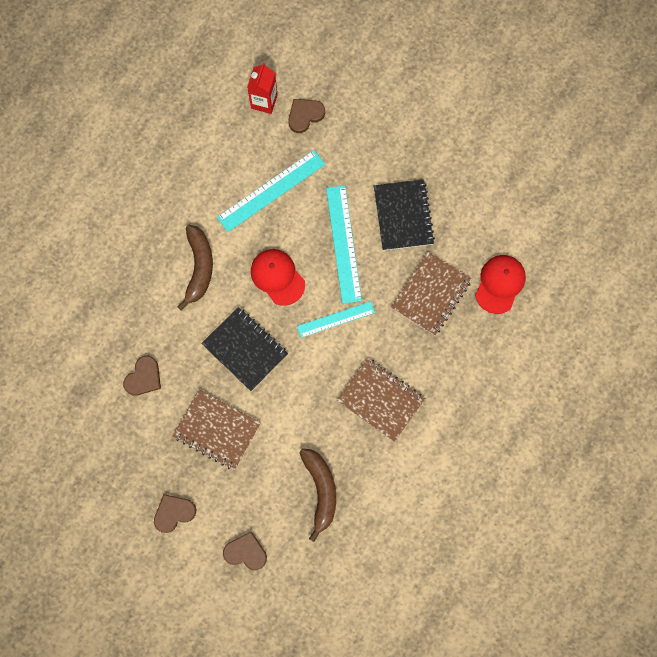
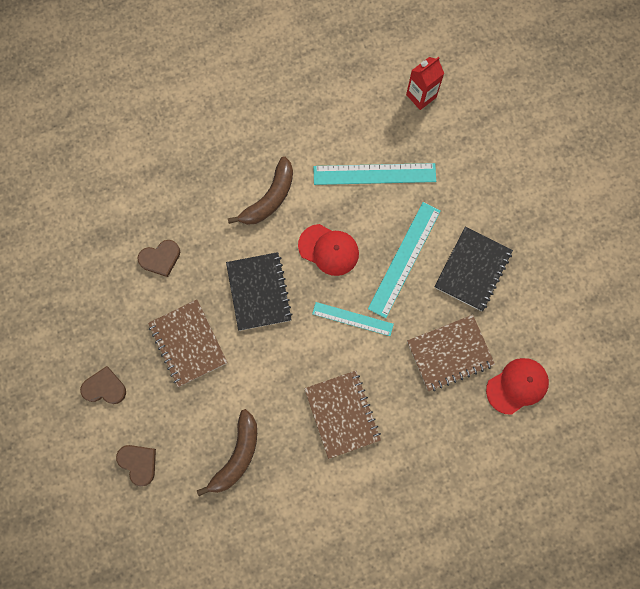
camera: 35 degrees right, 0 degrees up
(277, 277) = (328, 250): red cap -> red cap turned 120 degrees clockwise
(305, 115) = (447, 129): brown heart -> none

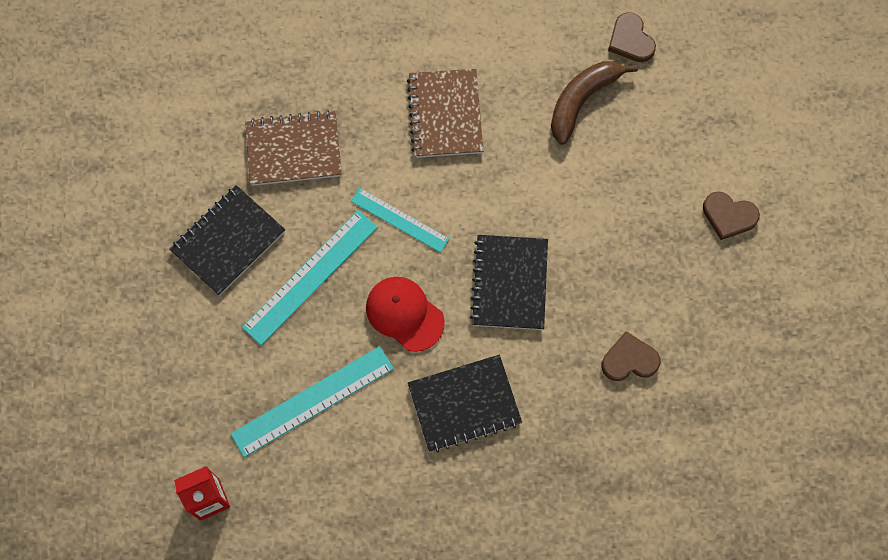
camera: 165 degrees left, 5 degrees down
(138, 463) = (700, 121): brown heart -> brown heart (630, 40)
(188, 343) = (614, 242): brown notebook -> none
(269, 198) = (464, 404): brown banana -> black notebook
(374, 174) = (312, 401): turquoise ruler -> turquoise ruler turned 45 degrees counterclockwise
(517, 386) = (227, 94): red cap -> none

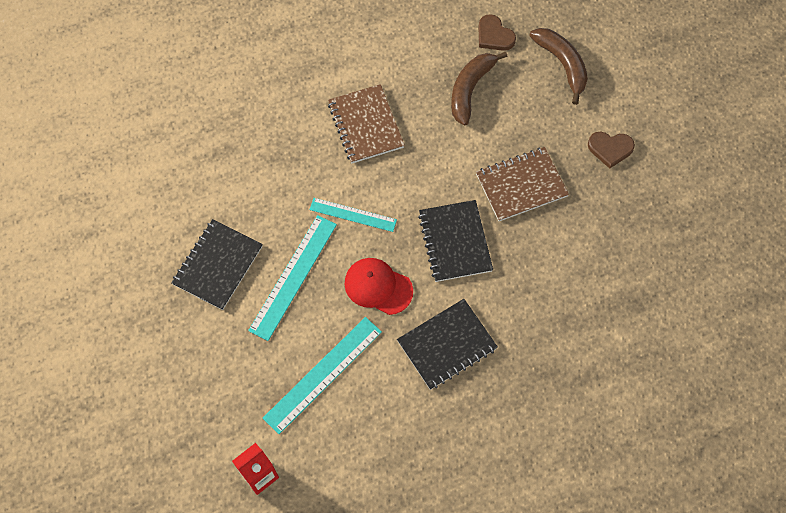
camera: 15 degrees left, 5 degrees down
(293, 150) = (251, 181): brown notebook -> brown notebook (521, 185)
(629, 360) = (567, 277): brown heart -> none
(702, 96) = (562, 64): none -> brown banana

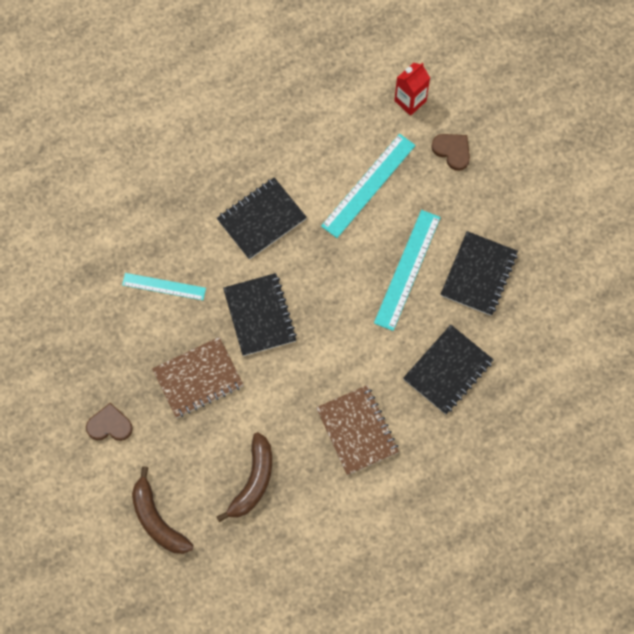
camera: 175 degrees right, 5 degrees up
(267, 173) = (448, 370): none -> black notebook
(353, 215) = (359, 334): turquoise ruler -> turquoise ruler (164, 286)
(378, 287) = (328, 266): red cap -> none
(494, 35) = (230, 549): brown heart -> brown heart (452, 151)

